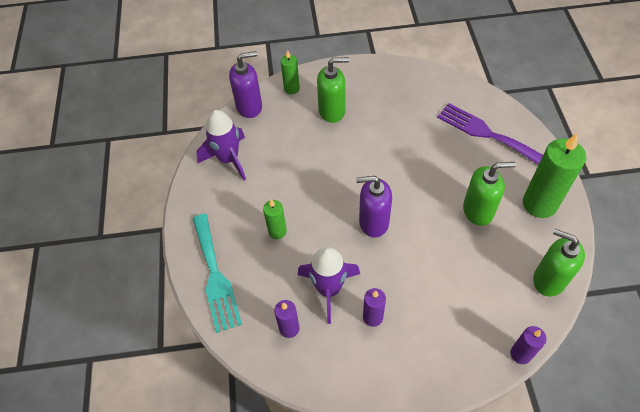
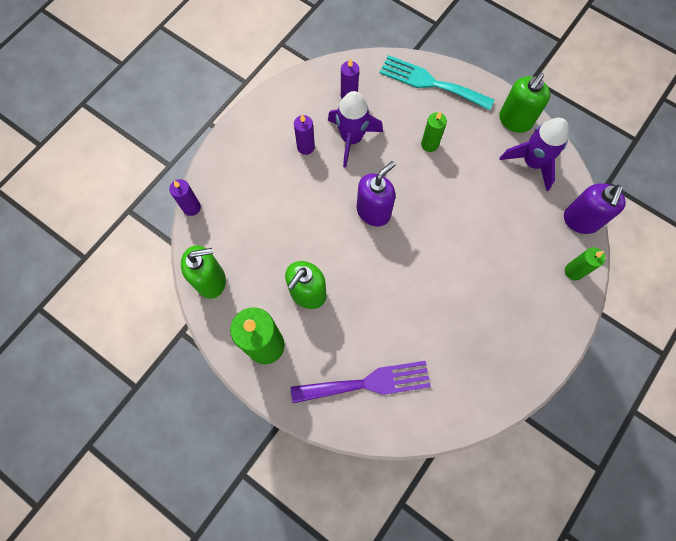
camera: 130 degrees right, 15 degrees up
(332, 111) = (514, 281): green soap dispenser -> green soap dispenser (515, 120)

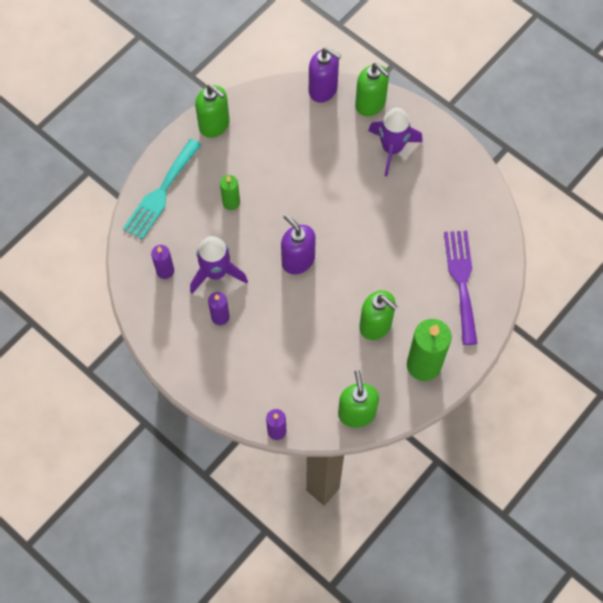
camera: 85 degrees left, 5 degrees down
(532, 163) = (261, 118): purple rocket -> purple rocket (392, 149)
(573, 271) = (370, 104): green candle -> green soap dispenser

